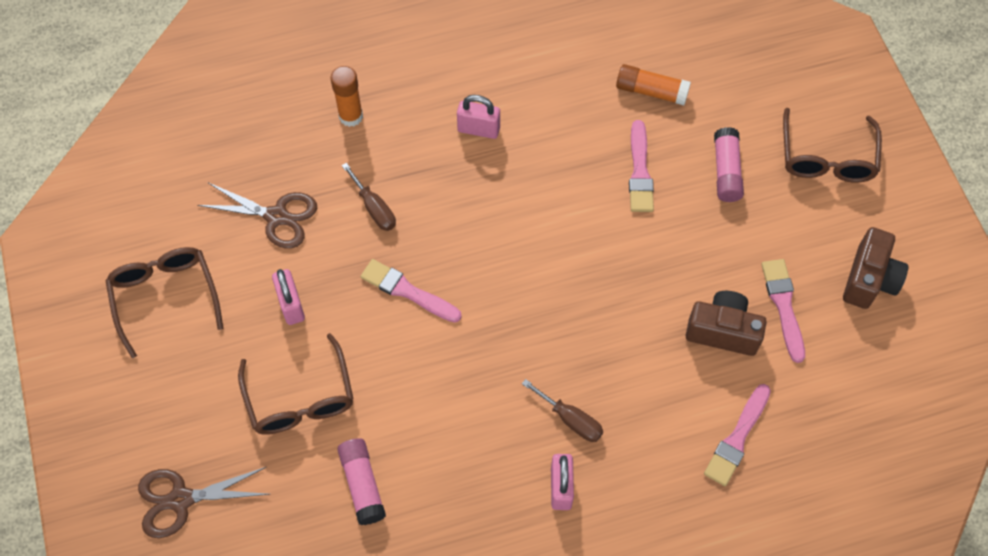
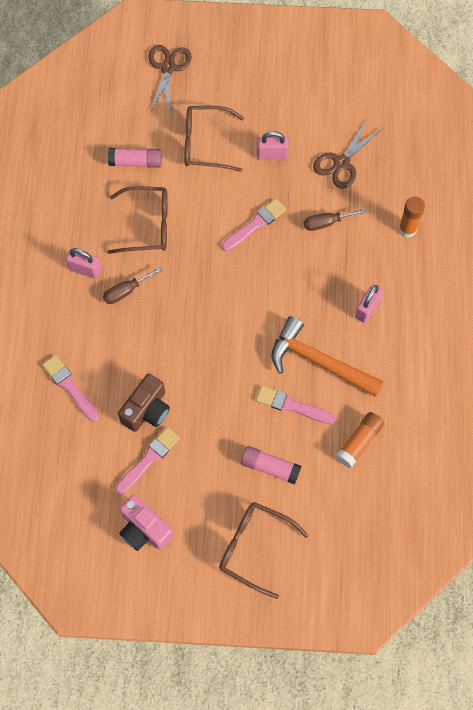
camera: 110 degrees right, 5 degrees up
(165, 297) = (305, 87): brown glasses -> brown glasses (147, 225)
(571, 160) = (319, 362): none -> orange hammer
(783, 305) = (149, 459): pink brush -> pink brush turned 60 degrees counterclockwise
(869, 279) = (144, 529): brown camera -> pink camera

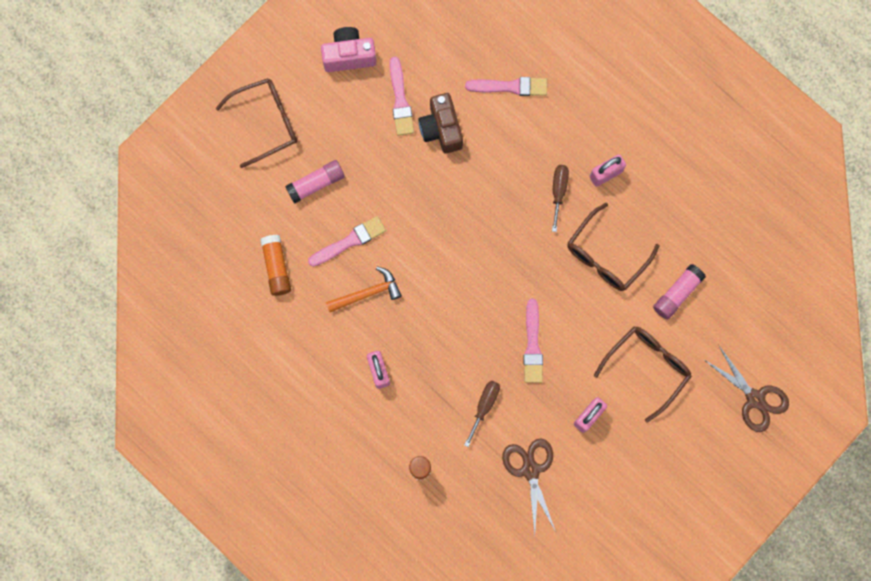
camera: 130 degrees right, 10 degrees up
(319, 362) = (367, 293): orange hammer -> orange hammer, size x0.61

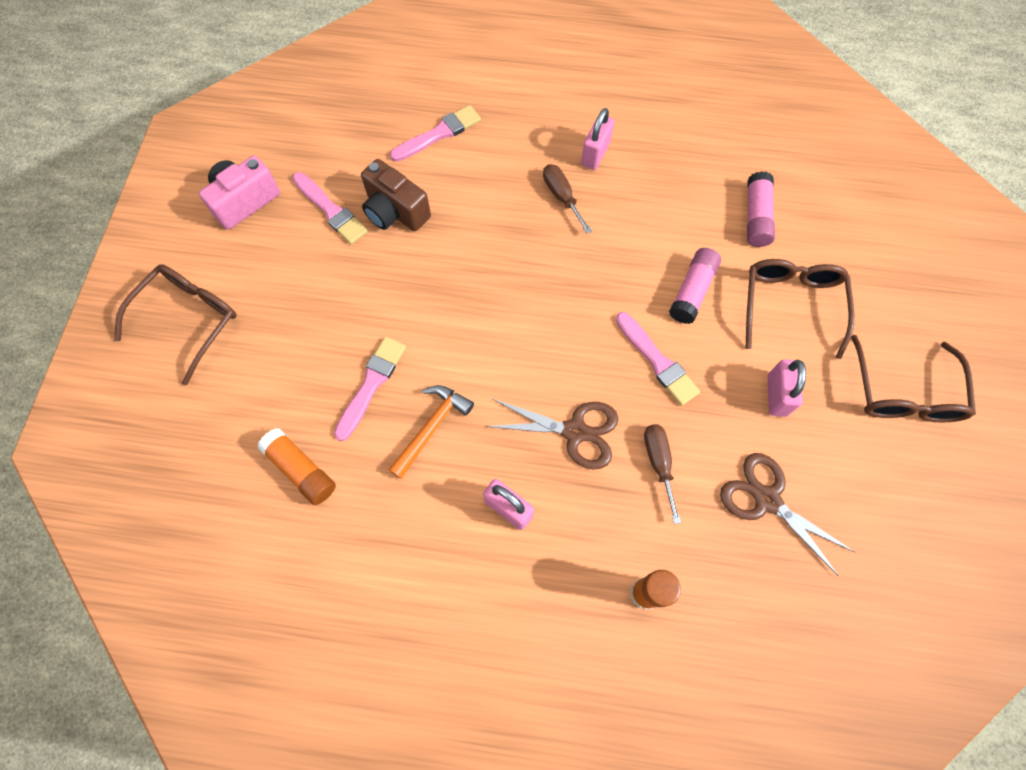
camera: 35 degrees left, 10 degrees down
(316, 184) = (290, 348): pink glue stick -> pink glue stick (692, 291)
(606, 255) = (658, 225): brown glasses -> brown glasses (903, 392)
(755, 399) = (917, 264): brown scissors -> brown scissors (575, 431)

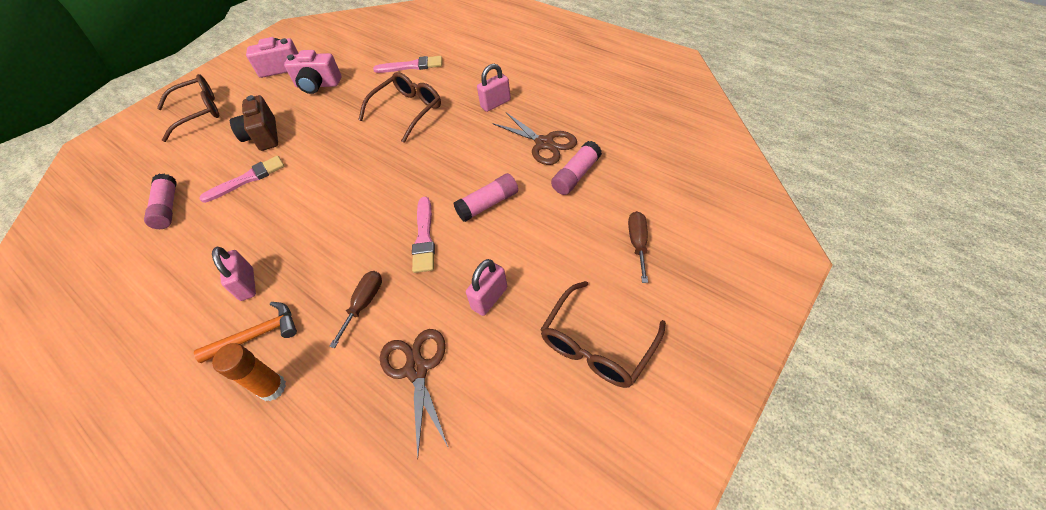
camera: 35 degrees right, 15 degrees down
(301, 470) = (168, 208): orange glue stick -> pink glue stick
(331, 210) = (318, 85): pink brush -> pink camera
(395, 211) = (350, 96): brown camera -> brown camera (263, 136)
(431, 427) = (254, 216): orange hammer -> orange hammer (257, 335)
(562, 197) = (452, 120): brown screwdriver -> brown screwdriver (637, 243)
(575, 431) = (331, 257): brown scissors -> brown scissors (544, 143)
(791, 305) = (554, 241): brown glasses -> brown glasses (407, 111)

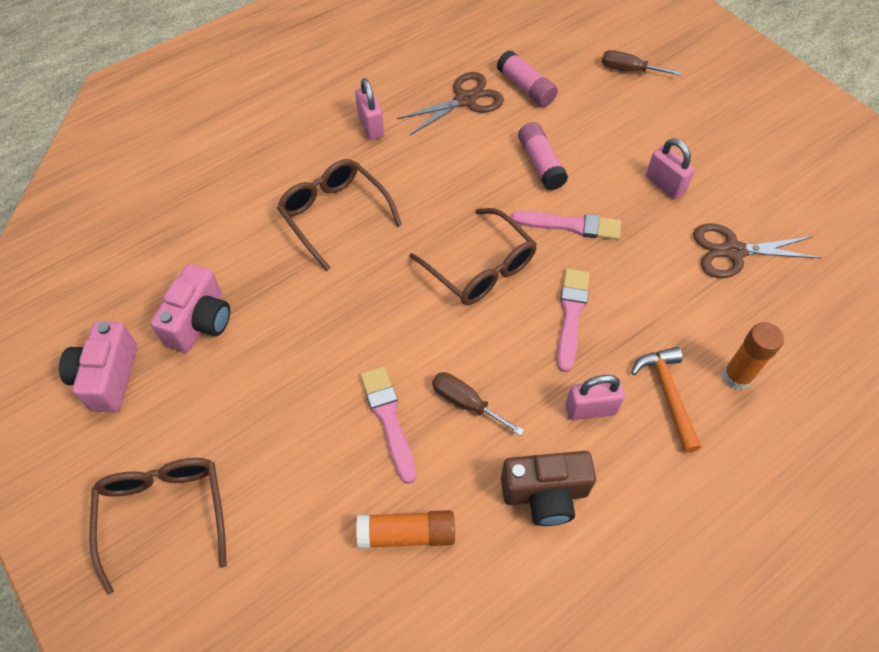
camera: 80 degrees left, 5 degrees up
(168, 208) = (407, 534): pink glue stick -> orange glue stick
(263, 136) = (294, 400): brown camera -> brown camera (545, 494)
(364, 304) = (648, 288): brown screwdriver -> brown screwdriver (466, 403)
(412, 66) = (230, 198): pink brush -> pink brush (571, 315)
(597, 345) = (728, 124): brown glasses -> brown glasses (480, 268)

